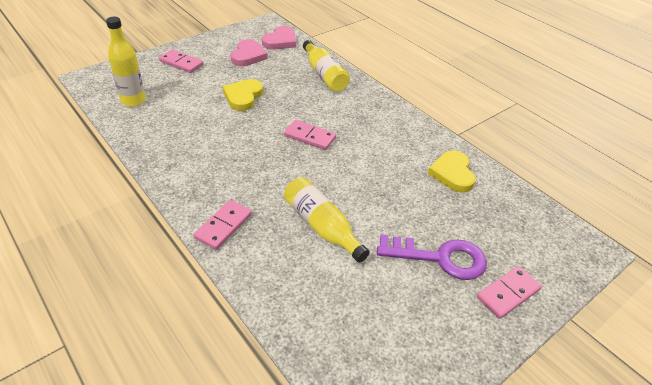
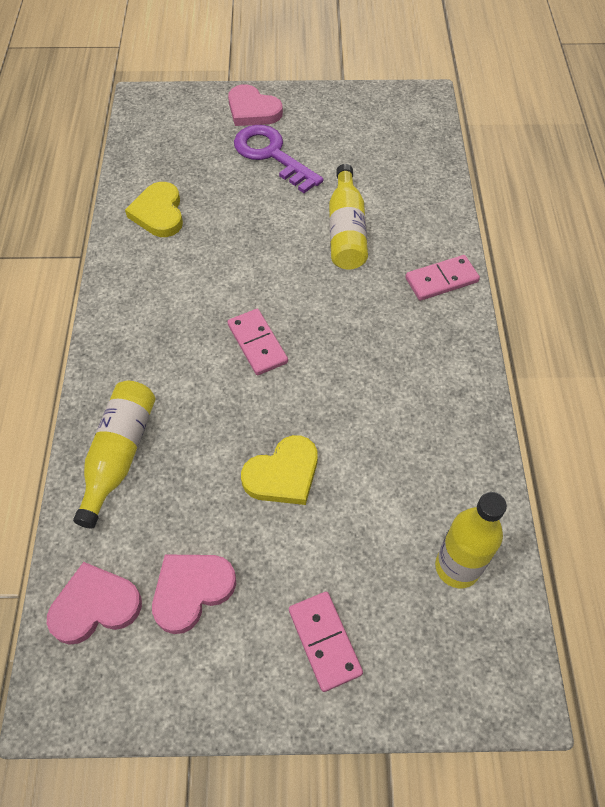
camera: 140 degrees left, 15 degrees up
(452, 173) = (159, 213): yellow heart -> yellow heart turned 135 degrees clockwise
(508, 294) = (252, 110): pink domino -> pink heart

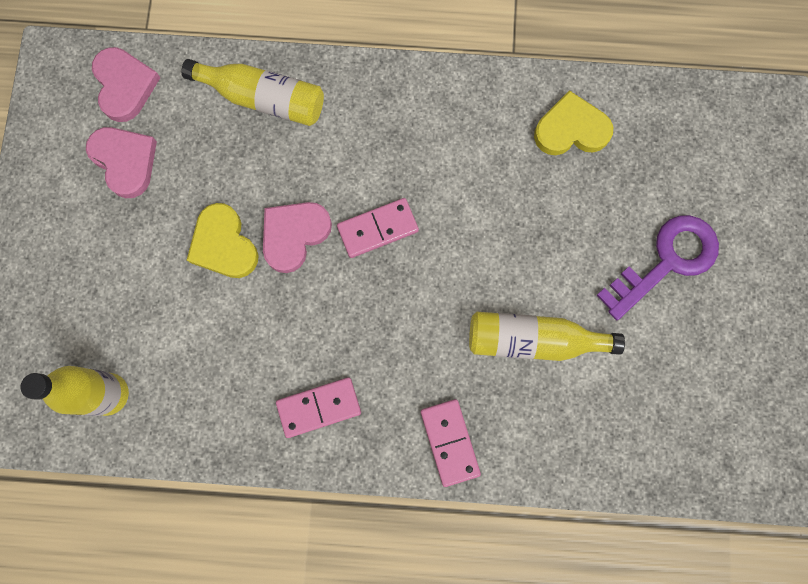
camera: 95 degrees right, 20 degrees up
(252, 110) = (752, 242): pink heart -> pink heart (294, 235)
(324, 641) = (63, 268): pink domino -> pink domino (319, 407)

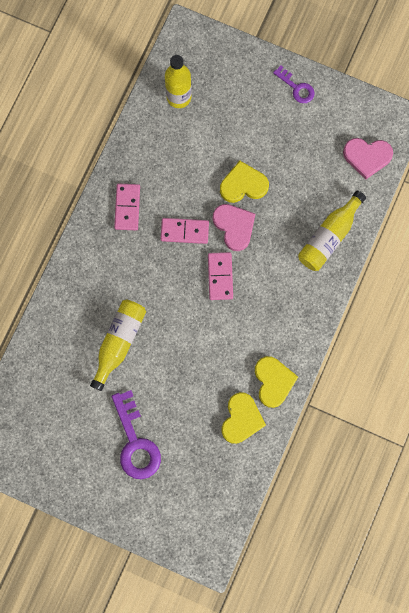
camera: 110 degrees right, 0 degrees up
(42, 219) = (296, 88): none -> purple key
(125, 161) = (316, 144): pink heart -> none
(449, 442) = (79, 272): pink domino -> pink domino (184, 231)
(501, 105) = (273, 381): none -> yellow heart

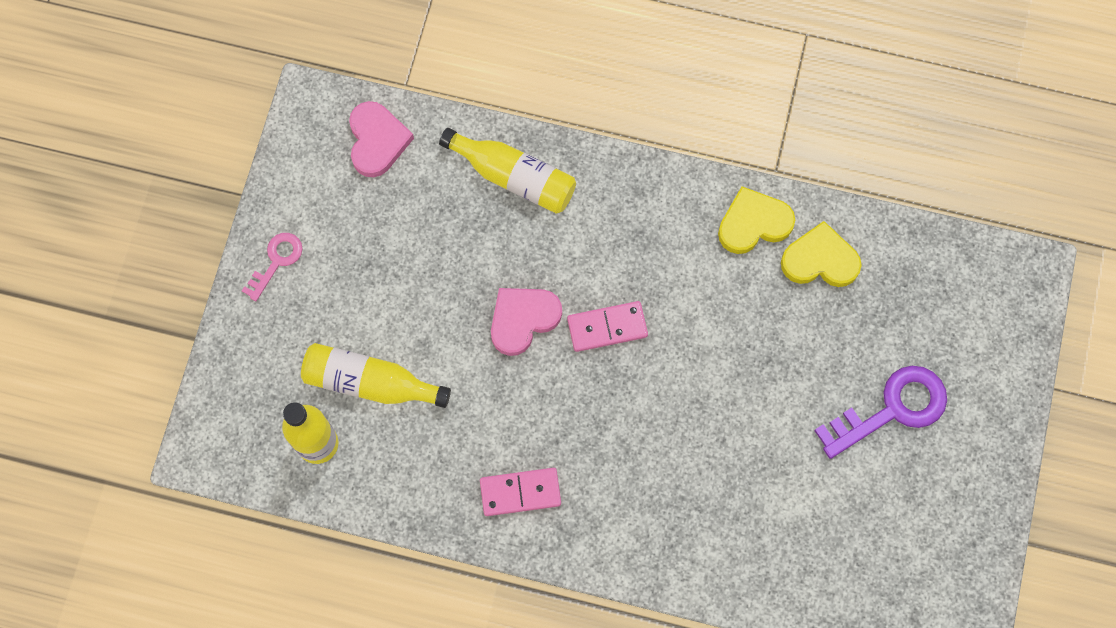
camera: 100 degrees left, 5 degrees down
(119, 342) = (743, 464): yellow bottle -> yellow bottle (370, 382)
(184, 231) = (544, 394): pink domino -> none
(243, 185) = (452, 317): yellow heart -> none
(296, 88) = (276, 261): purple key -> pink key

